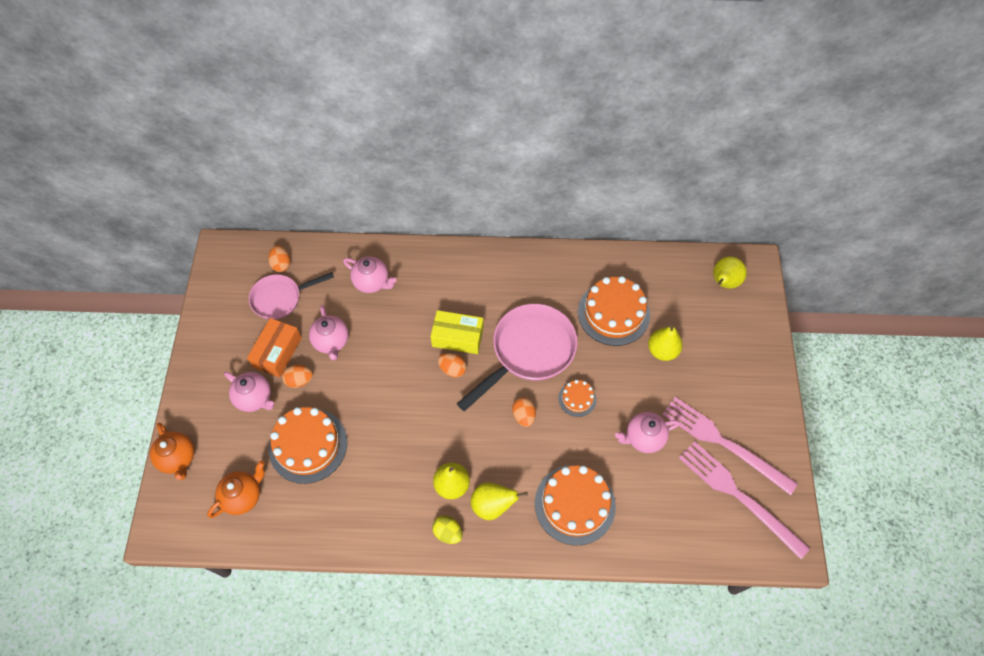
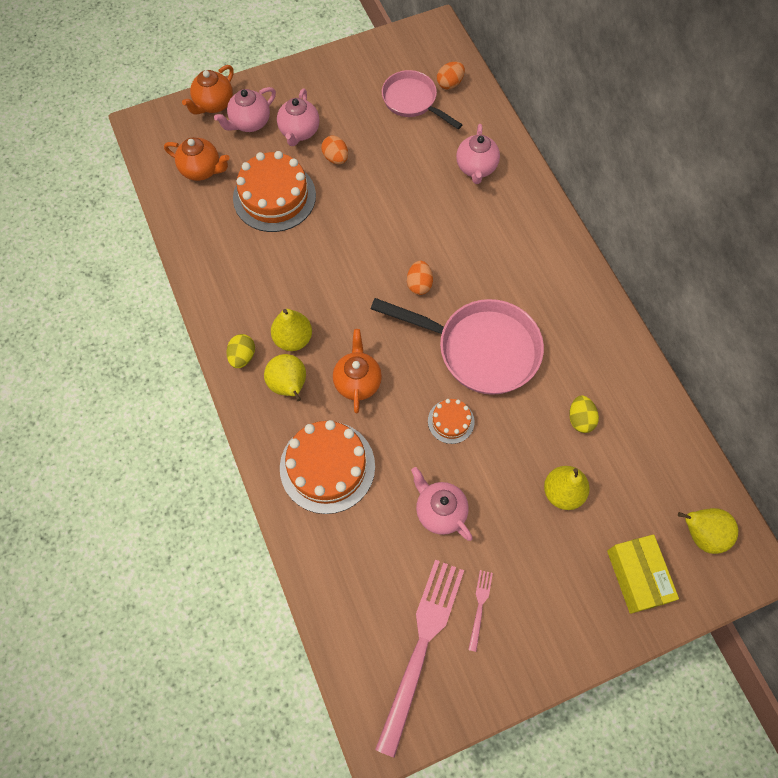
camera: 65 degrees right, 5 degrees up
(277, 352) = (355, 126): orange box -> none
(331, 342) = (390, 165): pink teapot -> pink teapot (250, 123)
(457, 337) = (458, 273): yellow box -> yellow box (637, 576)
(514, 451) = (357, 382): none -> orange teapot
(523, 416) = (402, 375): orange egg -> none
(613, 313) = (580, 419): orange cake -> yellow egg
(723, 443) = (480, 607): pink fork -> pink fork, size x0.42

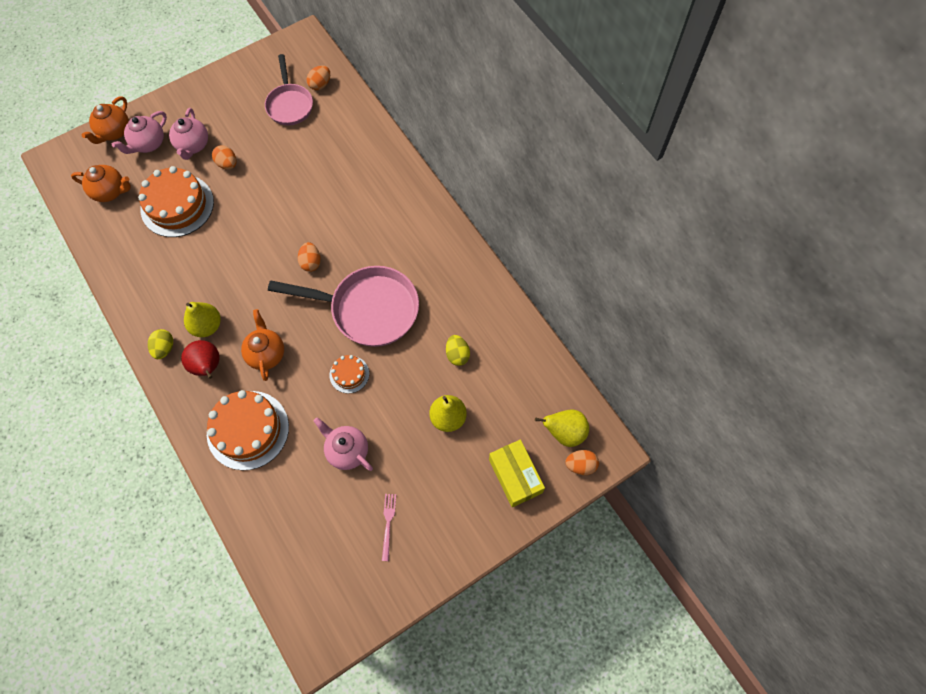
camera: 10 degrees left, 0 degrees up
(289, 386) = (207, 367): yellow pear -> red pear
(412, 101) = (289, 104): pink pan -> pink pan turned 135 degrees counterclockwise
(421, 647) = (342, 565): pink fork -> none
(476, 168) = (350, 155): pink teapot -> none
(717, 577) = (580, 465): none -> orange egg

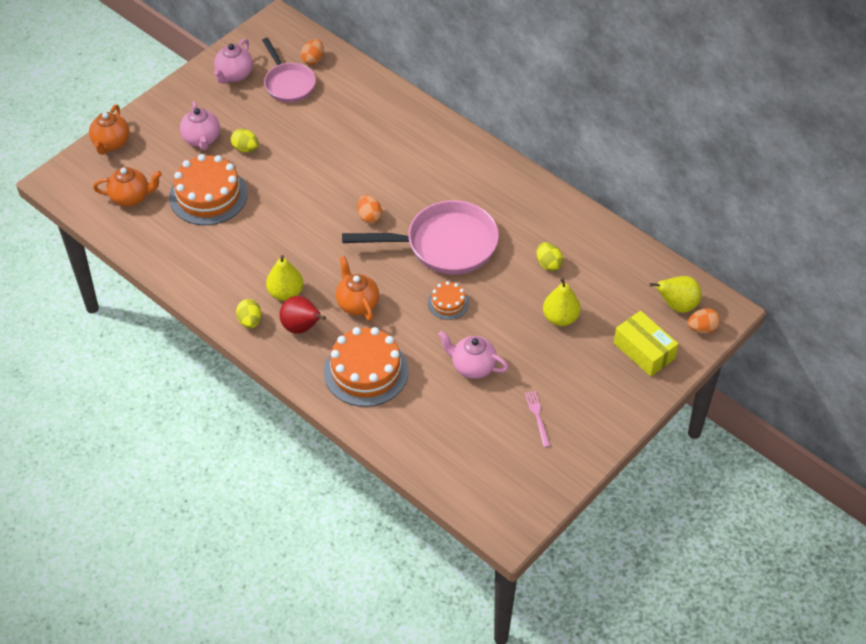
camera: 15 degrees left, 15 degrees down
(148, 144) = (153, 147): pink teapot -> pink teapot (234, 75)
(227, 164) = (245, 148): orange egg -> yellow egg

